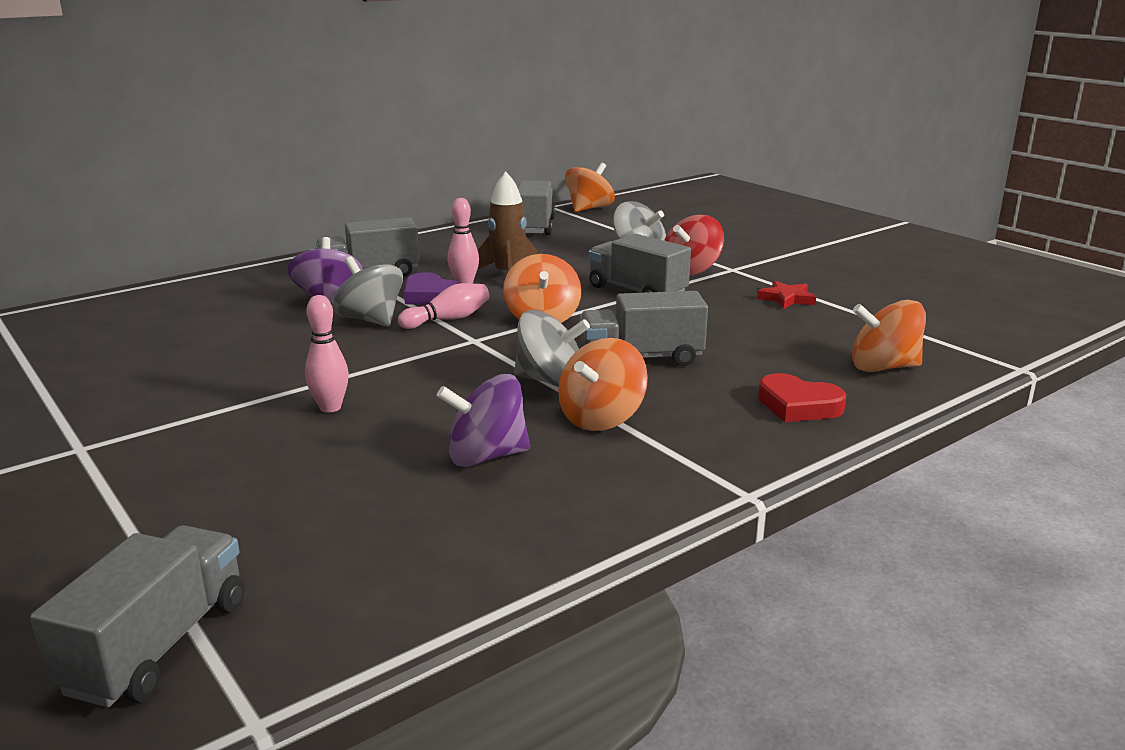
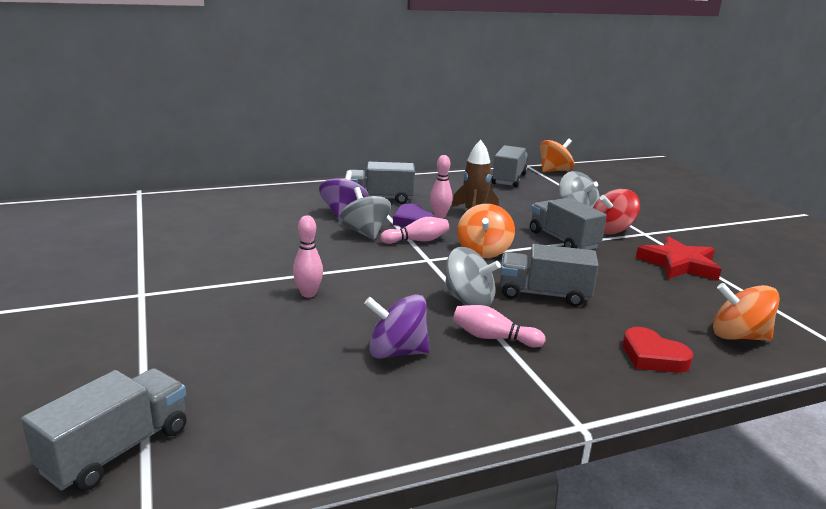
camera: 15 degrees right, 0 degrees up
(601, 418) = (493, 338): orange spinning top -> pink bowling pin
(786, 299) = (679, 264): red star -> red star, size x1.79

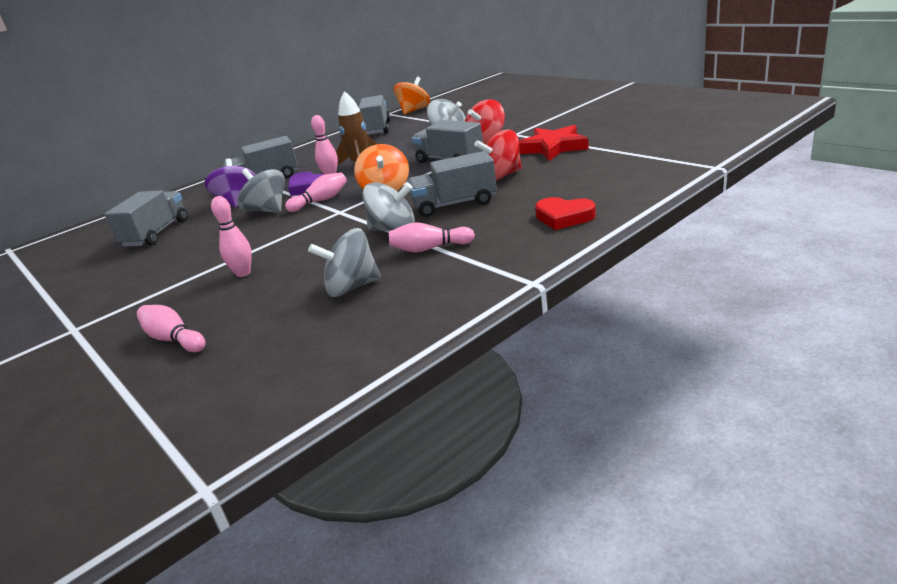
camera: 15 degrees left, 5 degrees up
(117, 449) = (134, 450): grey truck -> grey truck (156, 233)
(213, 341) = (174, 339): none -> pink bowling pin
(396, 352) = (352, 287): purple spinning top -> grey spinning top
(607, 279) = (501, 176): none -> red spinning top
(738, 336) = (621, 182): orange spinning top -> none

